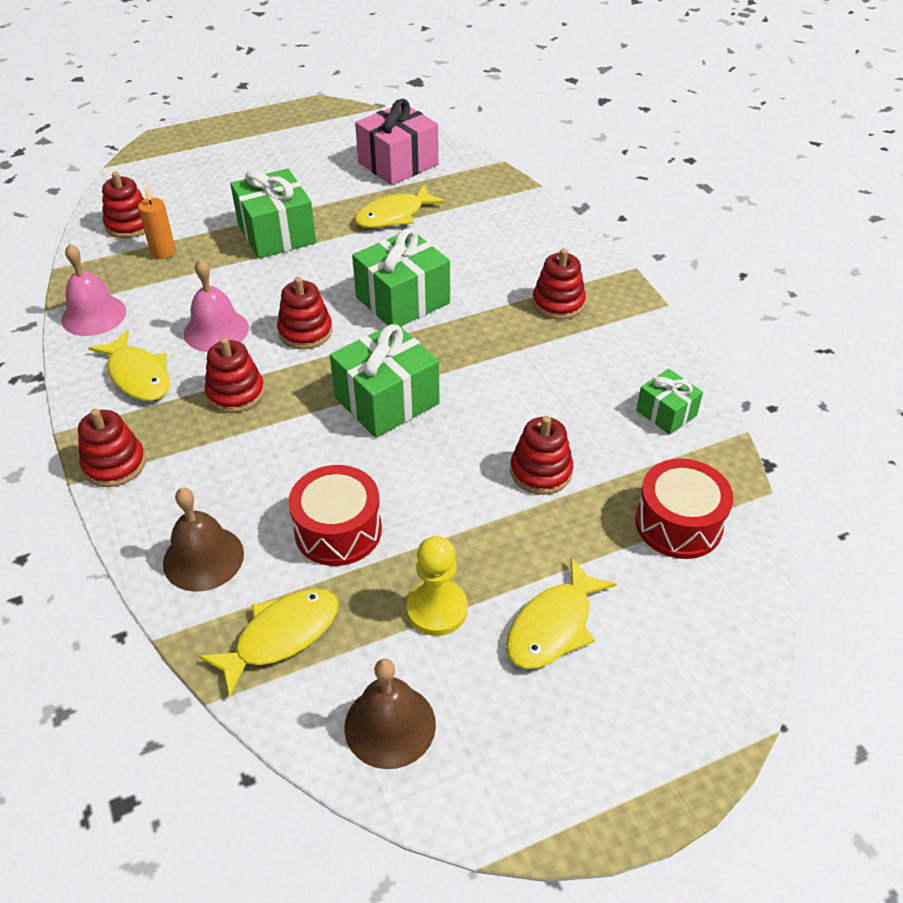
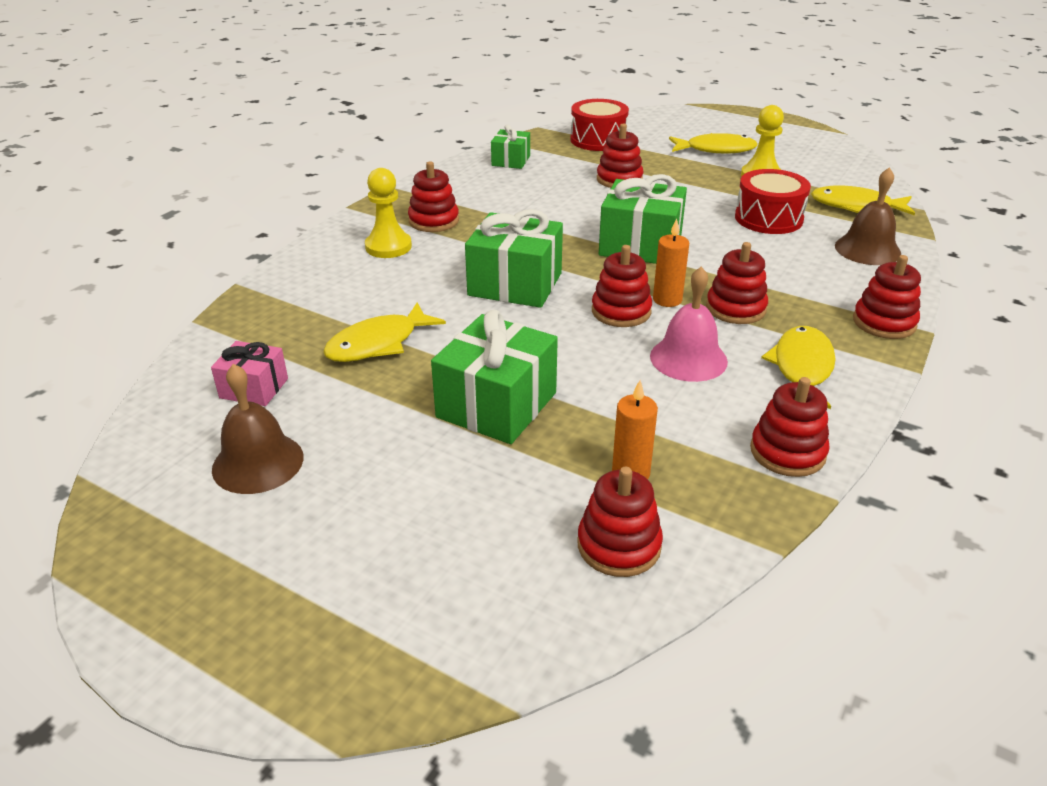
camera: 125 degrees left, 10 degrees down
(94, 315) = (787, 452): pink bell -> red stacking toy
(291, 364) = (667, 300): none -> orange candle
(390, 725) = (836, 166): brown bell -> brown bell (258, 462)
(394, 215) = (378, 344): yellow fish -> yellow fish turned 120 degrees clockwise
(398, 163) = (254, 388): pink gift -> pink gift, size x0.56
(531, 263) = (388, 247): none -> yellow pawn

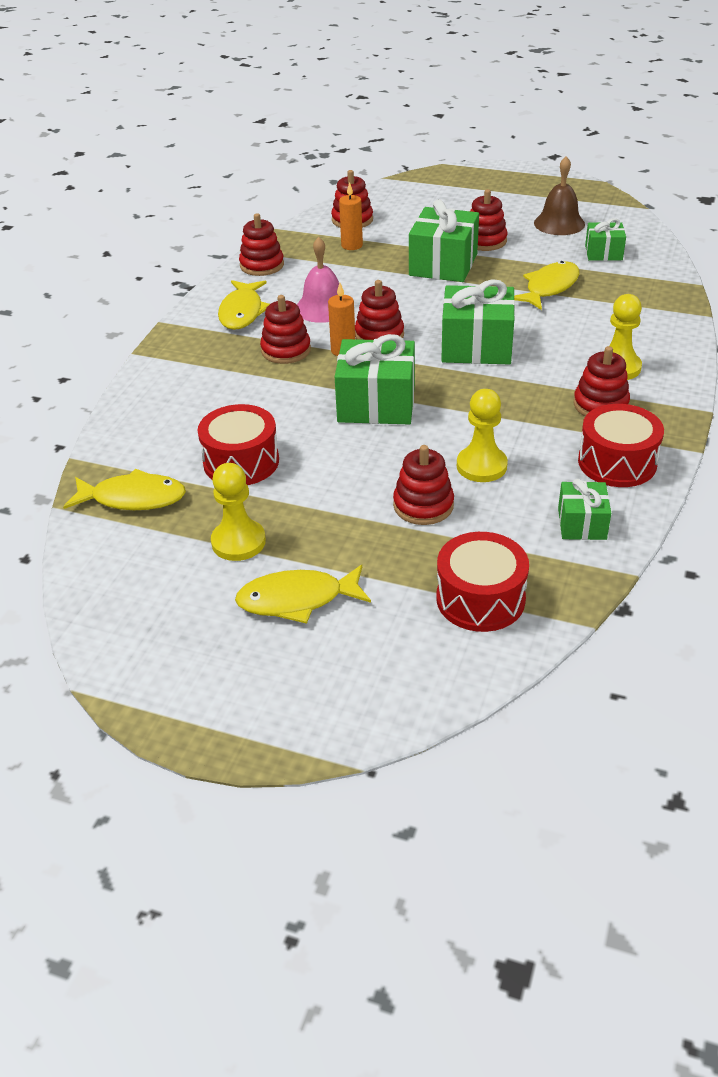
camera: 170 degrees right, 5 degrees up
(254, 388) = (603, 253): pink gift -> green gift
(456, 186) = (617, 462): none -> red drum
(564, 195) = (481, 466): none -> yellow pawn
(867, 249) = (147, 431): brown bell -> none
(884, 322) = (167, 355): red stacking toy -> red stacking toy (485, 241)

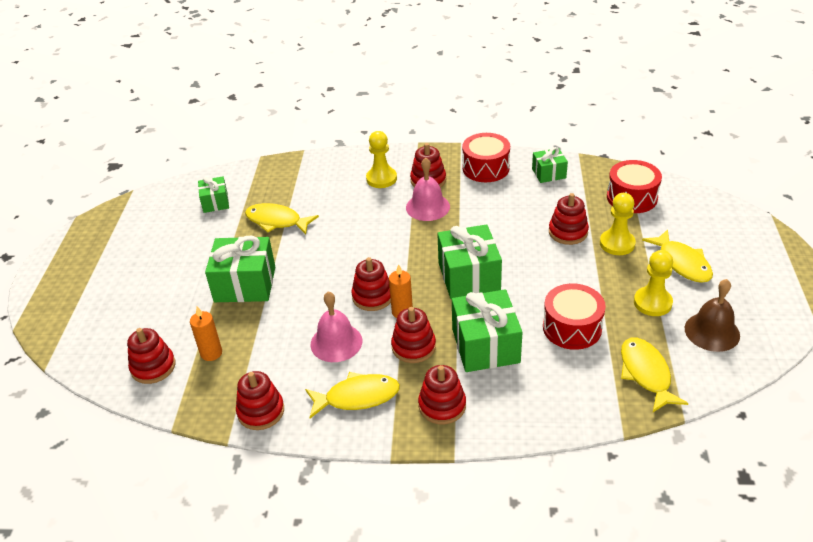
camera: 105 degrees left, 0 degrees up
(476, 346) = (374, 243): green gift -> green gift (485, 345)
(481, 466) = (516, 216): yellow pawn -> yellow pawn (617, 244)
(485, 241) = (197, 268): red stacking toy -> red stacking toy (442, 405)
(536, 395) = (427, 207): none -> pink bell
(559, 223) = (162, 231): brown bell -> brown bell (712, 331)

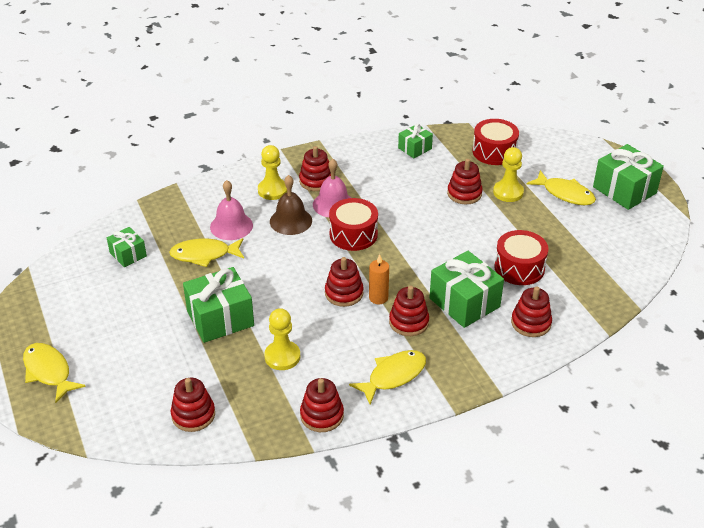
camera: 30 degrees left, 0 degrees up
(211, 353) = (238, 385): orange candle -> none
(336, 342) = (342, 340): pink bell -> pink bell (231, 226)
(442, 405) = (464, 359): red stacking toy -> red stacking toy (531, 323)
(469, 276) = (411, 252): green gift -> green gift (624, 190)
(486, 168) = (358, 157): red drum -> red drum (353, 234)
(646, 374) = (594, 285): yellow fish -> yellow fish (49, 372)
(652, 303) = (564, 231): yellow pawn -> yellow pawn (282, 356)
(712, 331) = (618, 239): brown bell -> brown bell (291, 221)

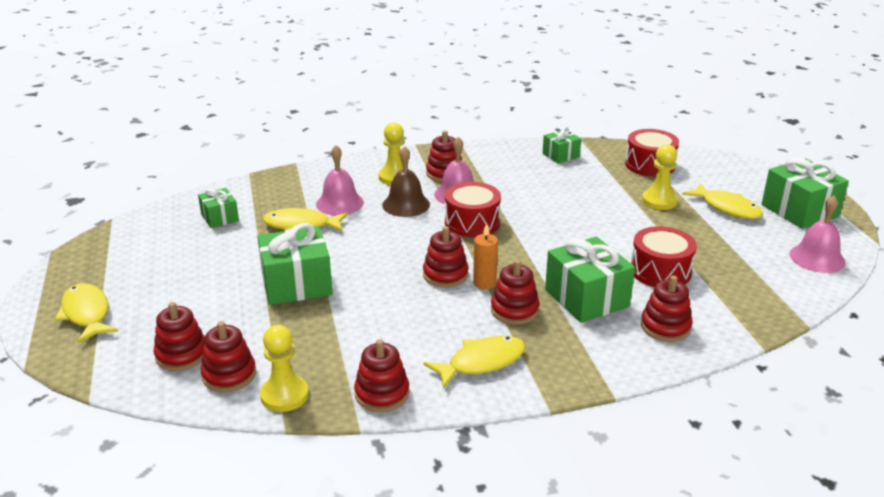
camera: 10 degrees right, 10 degrees down
(282, 356) = (354, 328): yellow pawn -> yellow pawn (284, 395)
(464, 194) = (608, 198): red stacking toy -> red stacking toy (182, 355)
(642, 239) = (817, 258): none -> pink bell

